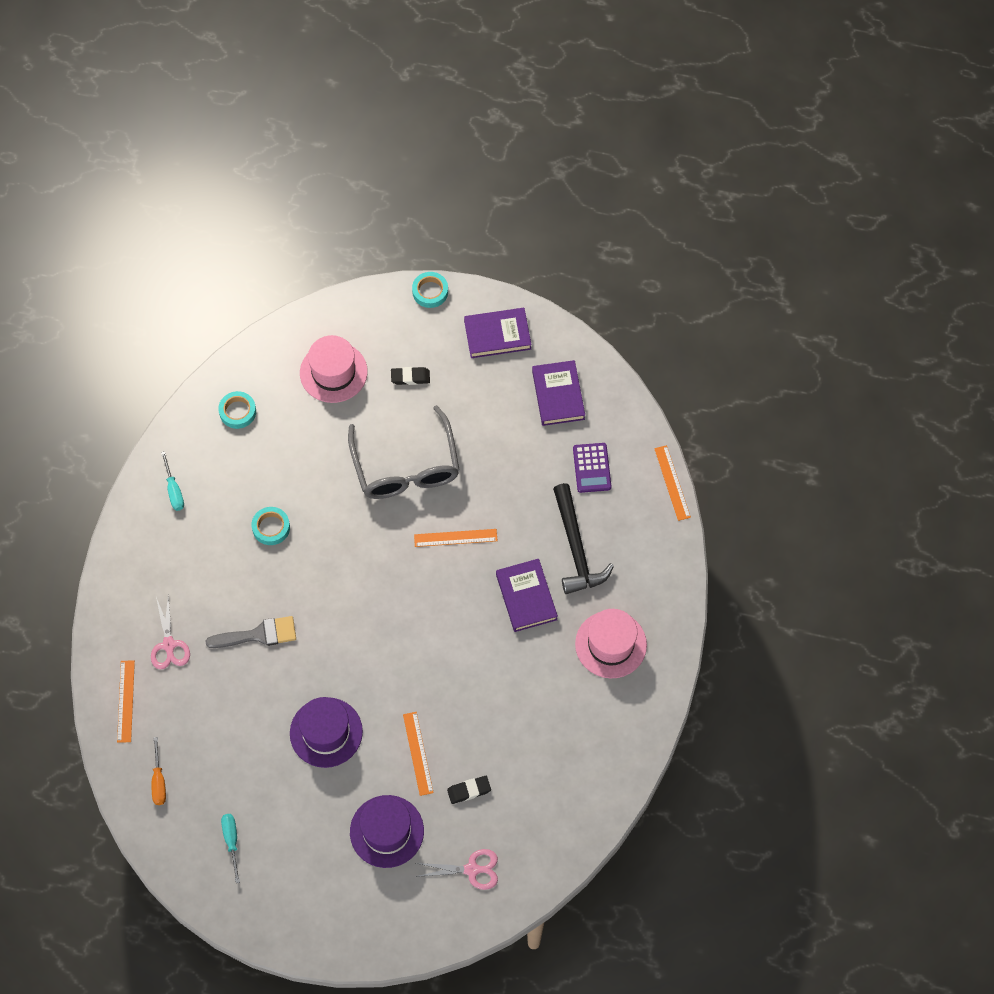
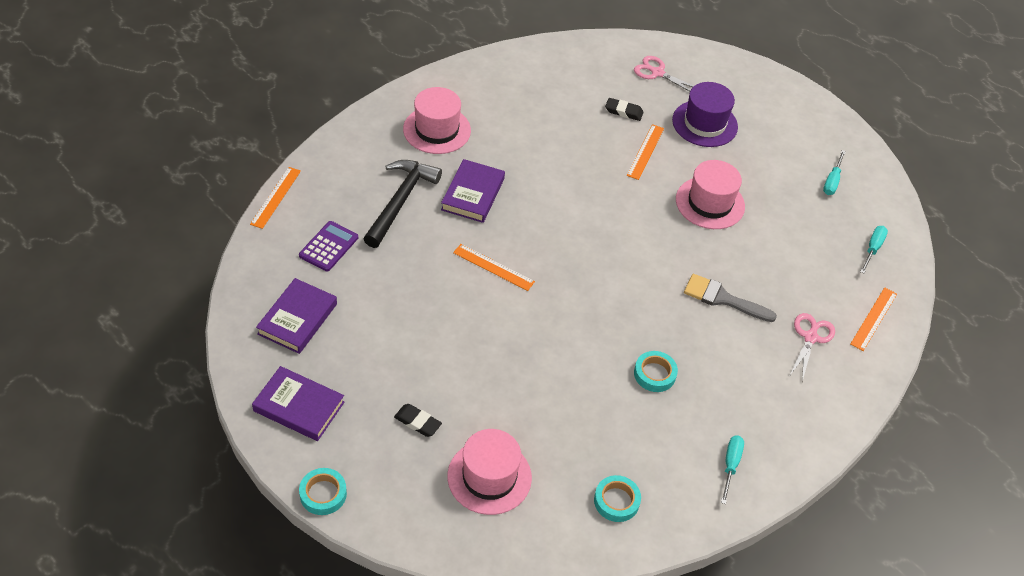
camera: 150 degrees left, 15 degrees down
(159, 781) = (872, 249): orange screwdriver -> turquoise screwdriver
(326, 732) = (710, 203): purple hat -> pink hat
(406, 466) = (489, 347): grey glasses -> none

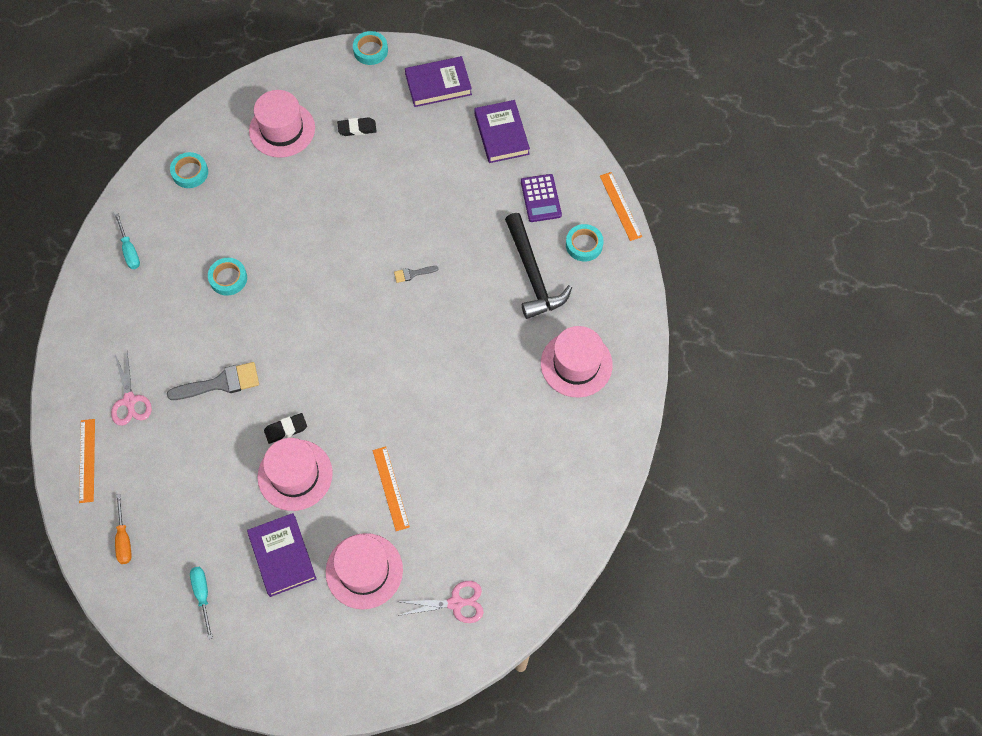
camera: 145 degrees right, 15 degrees up
(337, 192) = (584, 245): none -> turquoise tape
(473, 194) = (487, 325): purple book -> purple book (282, 556)
(493, 267) = (412, 274): orange ruler -> grey brush
(623, 111) = (446, 522): black eraser -> black eraser (286, 429)
(704, 123) = (364, 571): purple hat -> pink hat
(872, 249) = (124, 539): turquoise screwdriver -> orange screwdriver

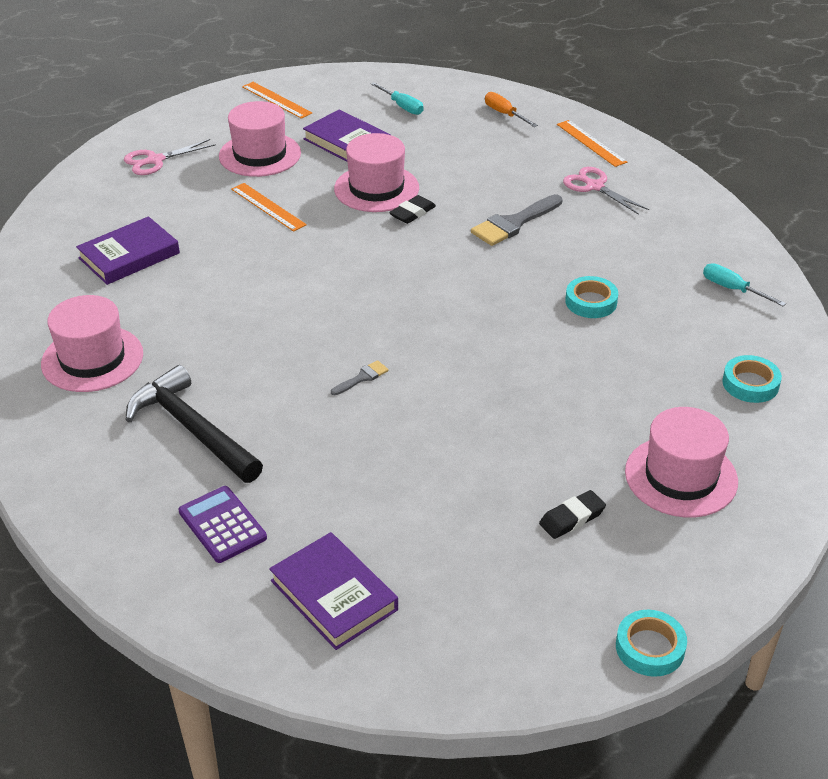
camera: 155 degrees right, 25 degrees down
(438, 84) = (491, 635): purple book -> purple book (129, 256)
(584, 245) = (128, 488): turquoise tape -> none
(620, 206) = (85, 559): orange ruler -> orange ruler (276, 100)

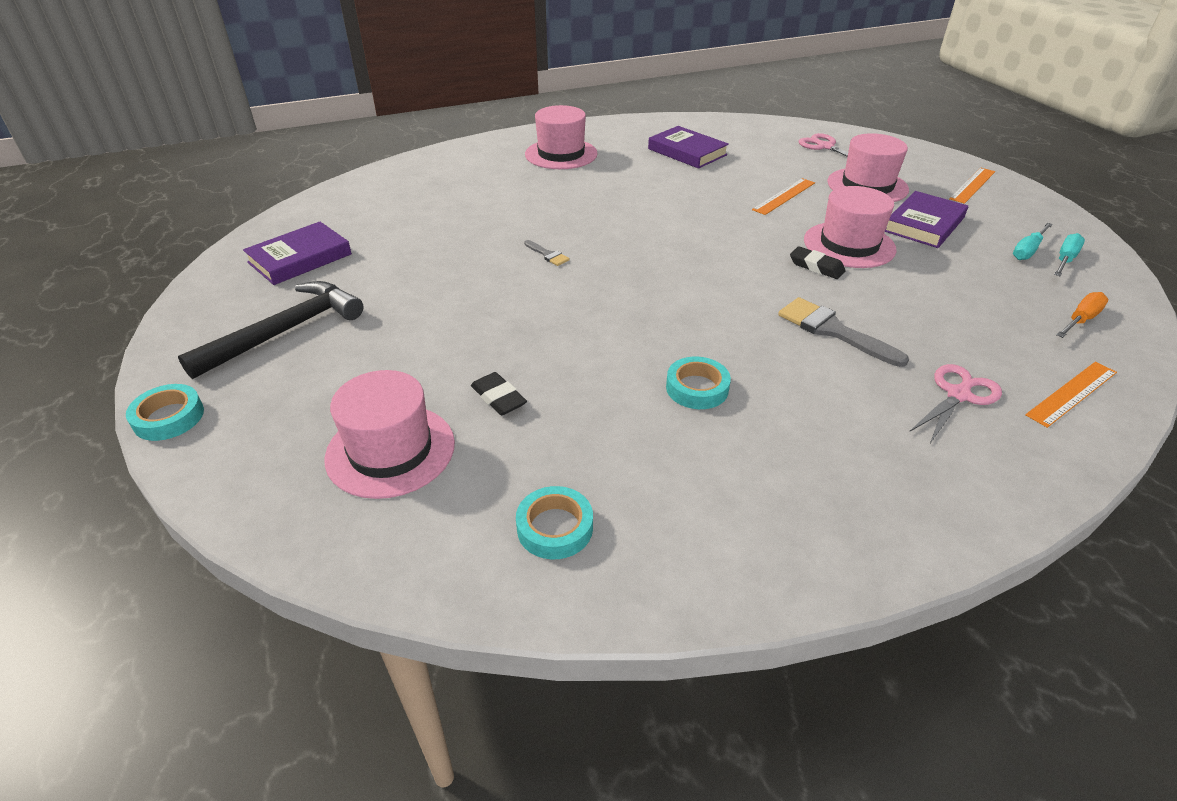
camera: 85 degrees right, 0 degrees up
(192, 429) = (484, 193): black hammer -> black hammer (285, 331)
(222, 525) = (383, 213): purple calculator -> none
(572, 518) = (347, 371): black eraser -> black eraser (498, 398)
(732, 289) = (768, 526): turquoise screwdriver -> turquoise screwdriver (1065, 259)

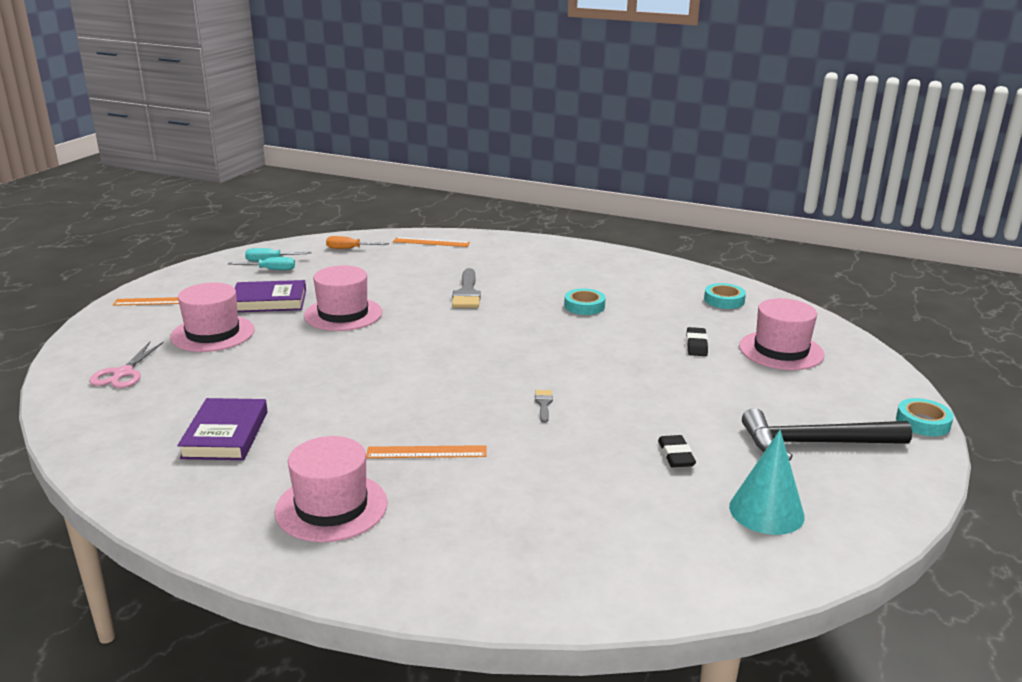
camera: 135 degrees left, 15 degrees down
(300, 258) = (766, 511): purple book -> turquoise cone
(784, 196) = (283, 356): orange ruler -> orange ruler (426, 452)
(816, 266) = (394, 315): black eraser -> black eraser (676, 455)
(958, 395) = (475, 259): pink scissors -> none

